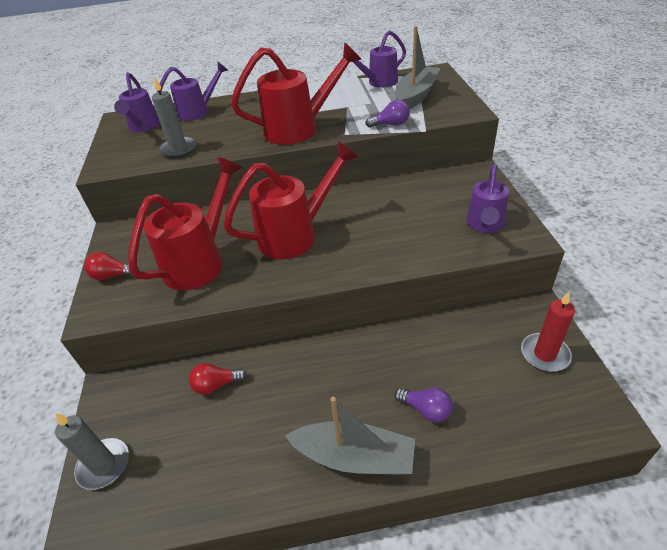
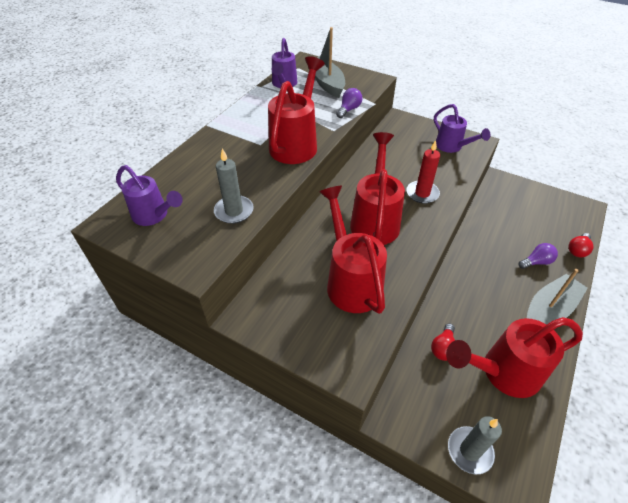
camera: 55 degrees left, 5 degrees up
(112, 275) = (310, 342): red light bulb -> red light bulb (577, 250)
(198, 111) = (181, 174): purple watering can -> none
(219, 450) = (502, 372): none -> red watering can
(544, 354) = (531, 198): red candle -> red candle (422, 193)

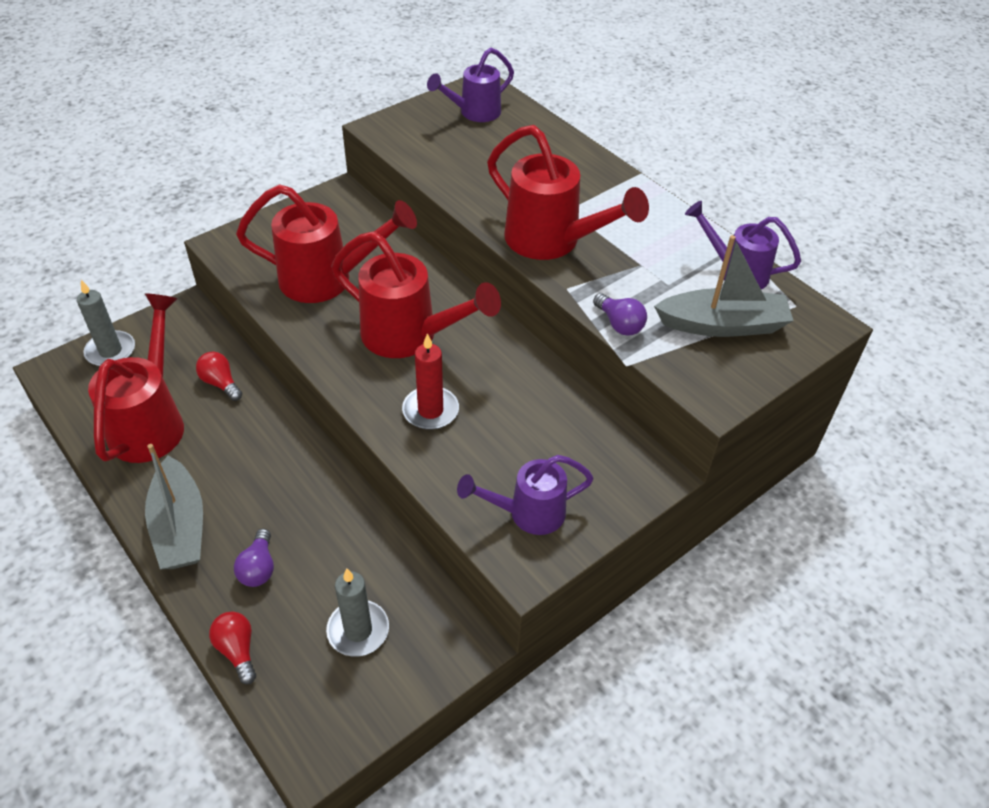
camera: 110 degrees right, 0 degrees up
(234, 211) = (445, 163): grey candle -> grey candle (358, 630)

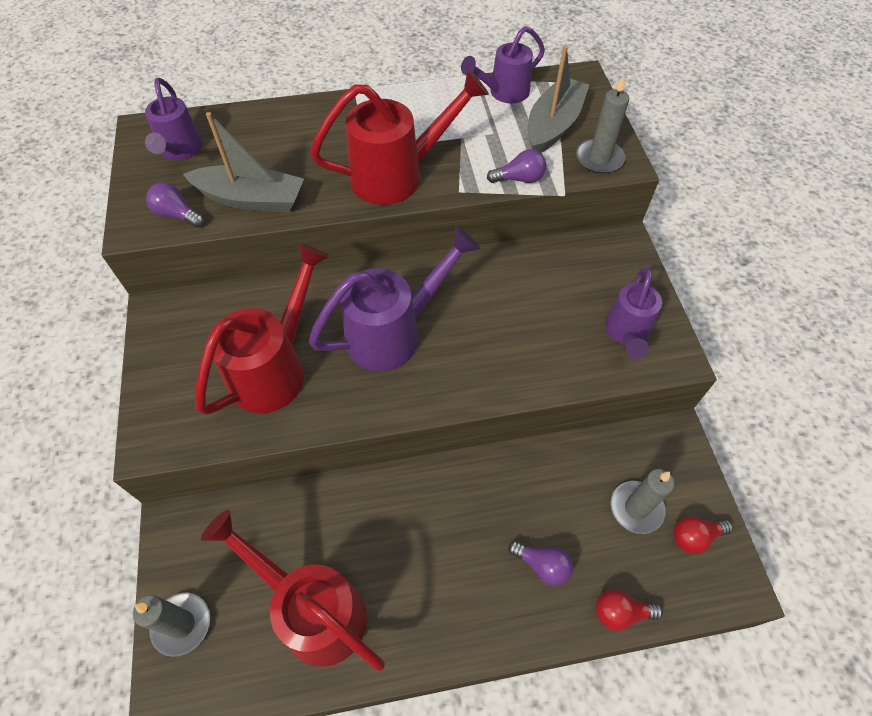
camera: 60 degrees left, 10 degrees up
(180, 526) = (463, 621): grey boat -> grey boat (251, 199)
(221, 383) = (302, 524): red light bulb -> red light bulb (695, 537)
(406, 141) = (177, 215): none -> purple light bulb
(410, 337) = (394, 333): red watering can -> purple watering can
(430, 410) = (489, 353): red candle -> none
(705, 376) = (599, 159): none -> grey candle

